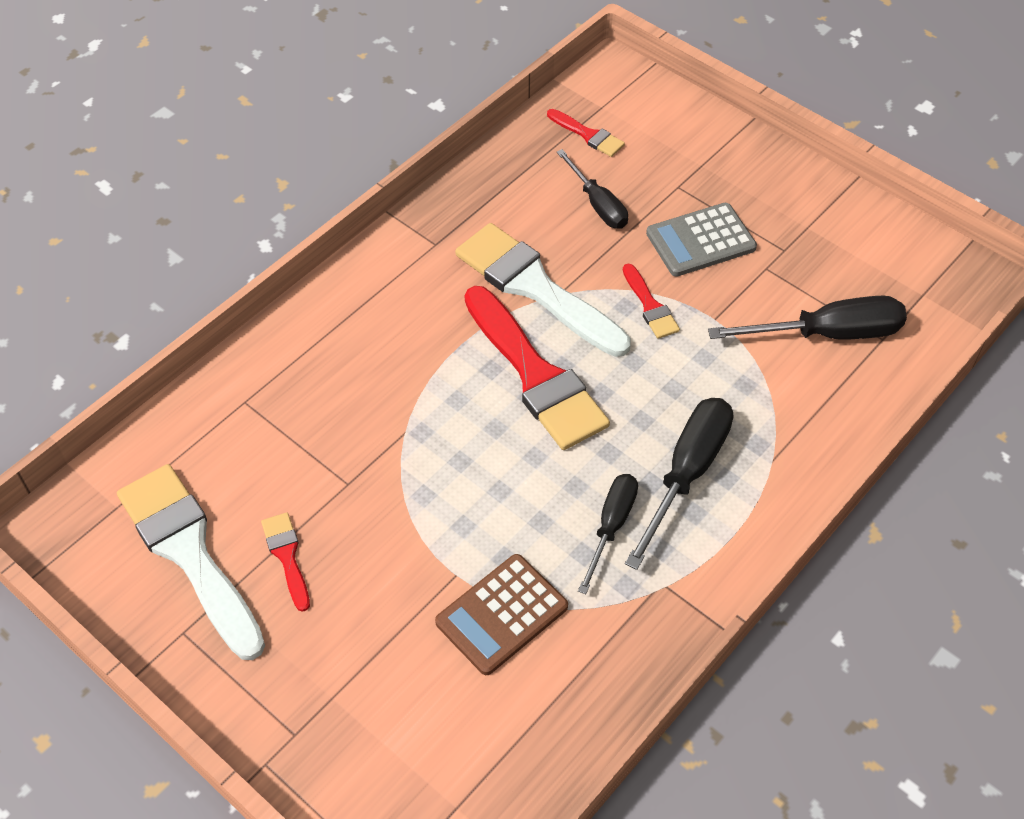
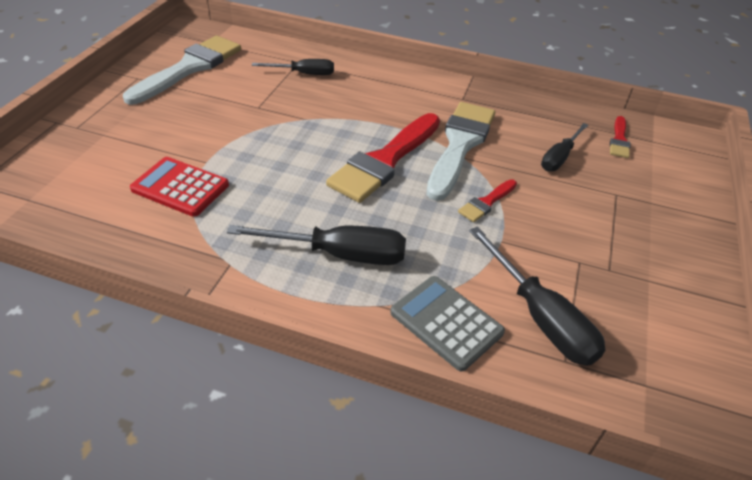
camera: 65 degrees right, 10 degrees down
(287, 556) = (198, 98): red brush -> none
(502, 614) = (180, 187): brown calculator -> red calculator
(611, 526) = (272, 223): black screwdriver -> black screwdriver (303, 74)
(700, 241) = (573, 217): grey calculator -> grey calculator (446, 322)

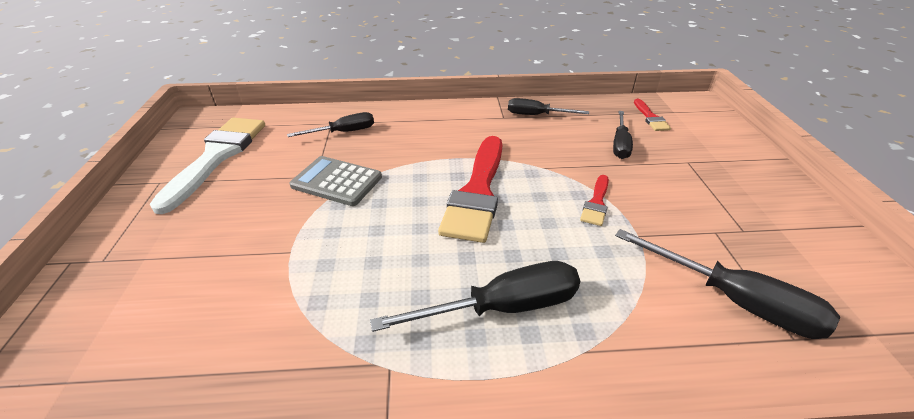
camera: 20 degrees left, 5 degrees down
(180, 187) = (275, 292): red calculator -> none
(446, 322) = (662, 344): grey calculator -> grey calculator (336, 181)
(460, 145) = (532, 157): white brush -> none
(498, 105) = (536, 115): none -> black screwdriver

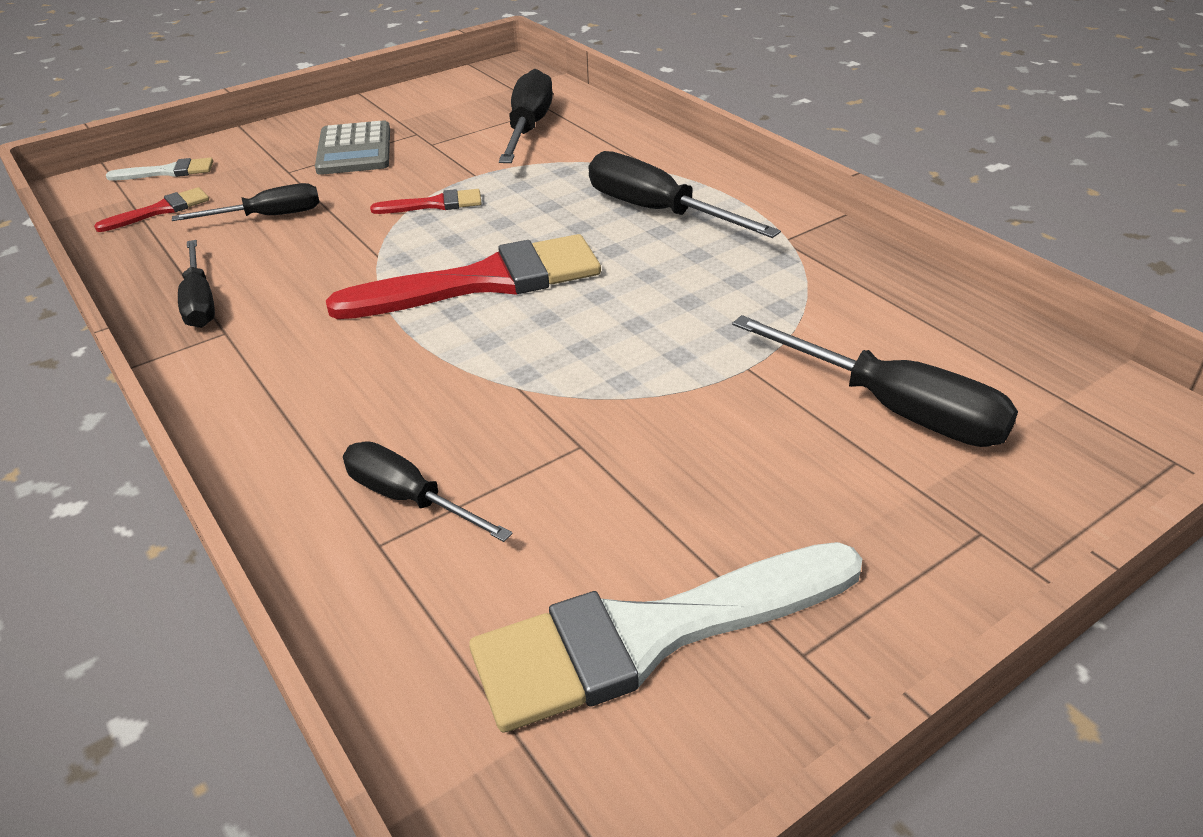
camera: 120 degrees left, 0 degrees up
(187, 288) = (893, 408): none -> black screwdriver
(336, 181) = (574, 412): grey calculator -> grey calculator (354, 150)
(707, 125) = (168, 172): none -> white brush

